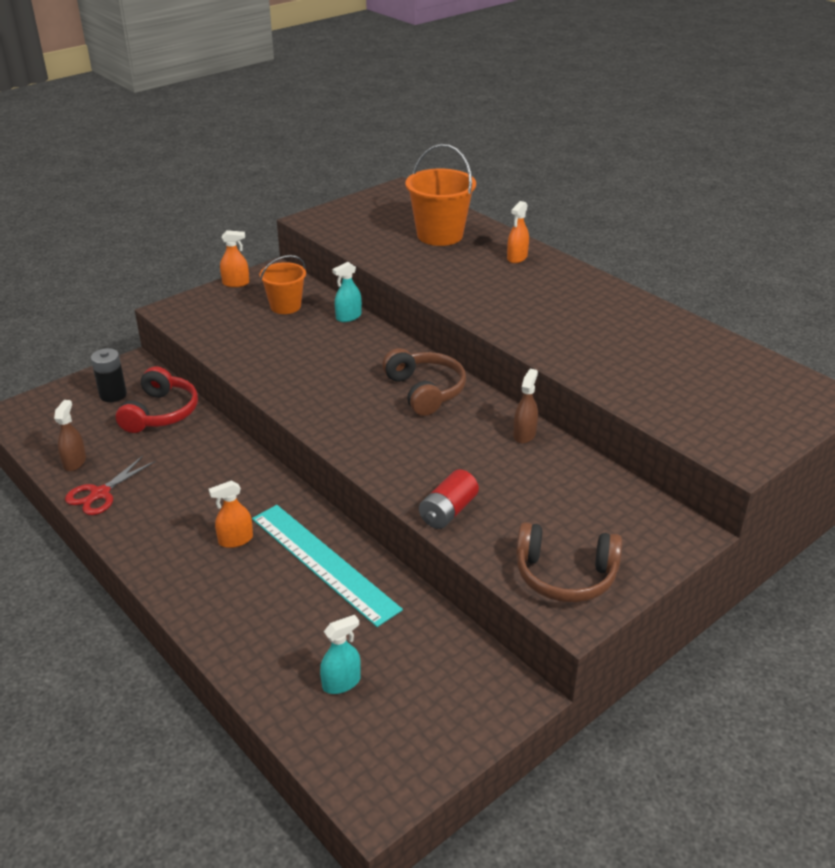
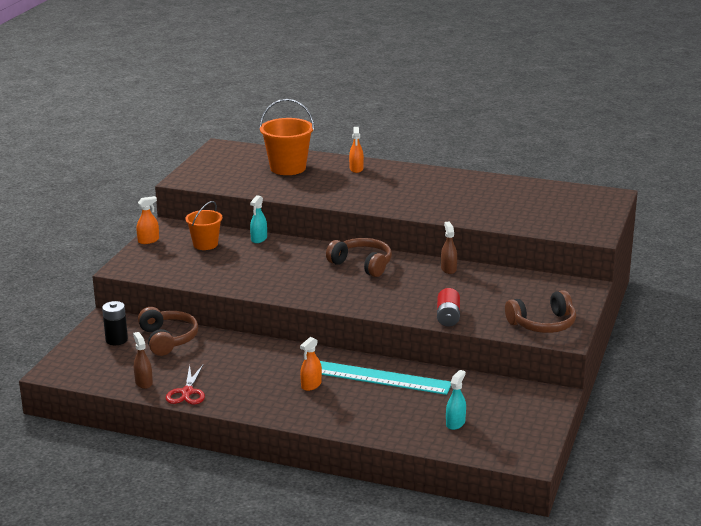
camera: 30 degrees left, 10 degrees down
(161, 413) = (168, 339): red headphones -> brown headphones

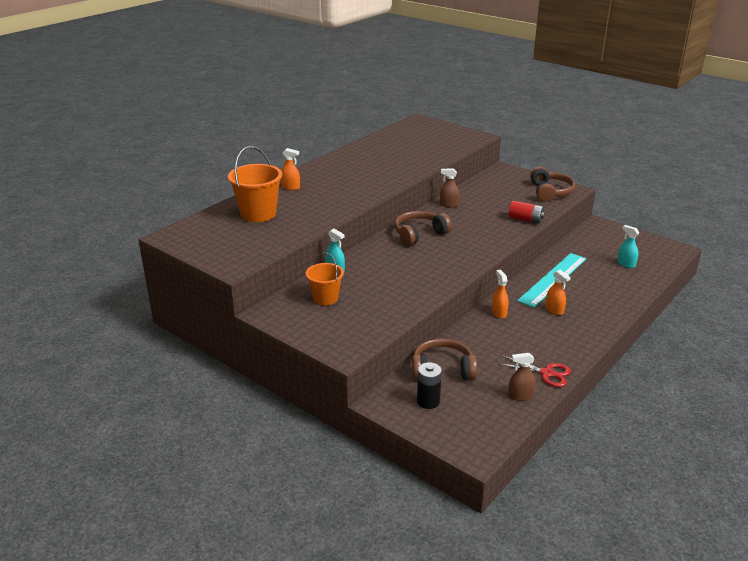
camera: 70 degrees left, 5 degrees up
(148, 240) = (290, 329): orange spray bottle -> orange spray bottle (499, 313)

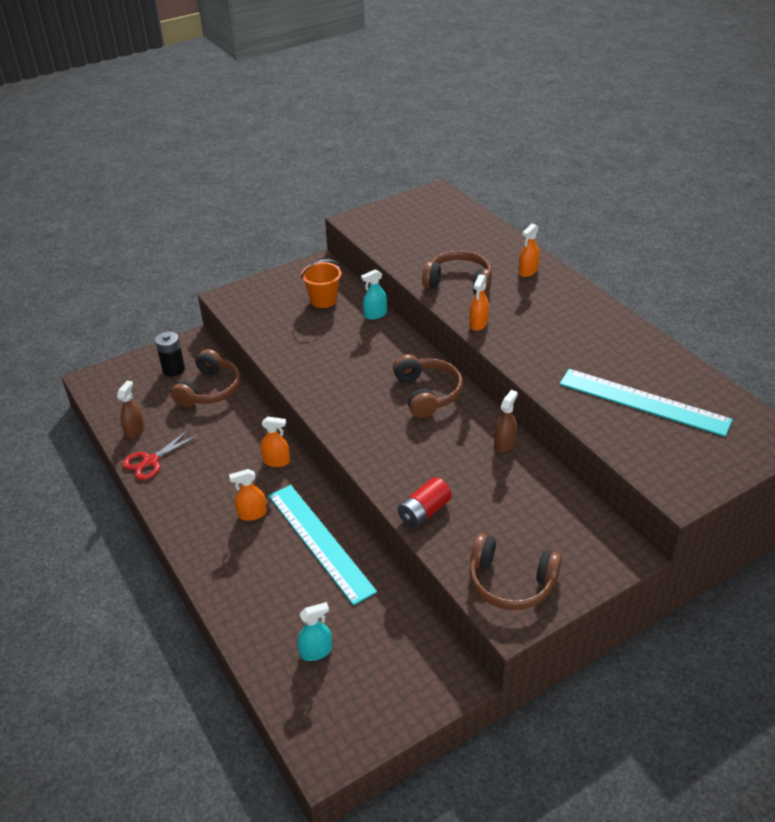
camera: 110 degrees right, 10 degrees up
(258, 214) = (464, 243): orange bucket -> none
(317, 208) = (459, 282): none -> brown headphones
(367, 196) = (478, 323): none -> orange spray bottle
(414, 147) = (643, 402): none -> turquoise ruler

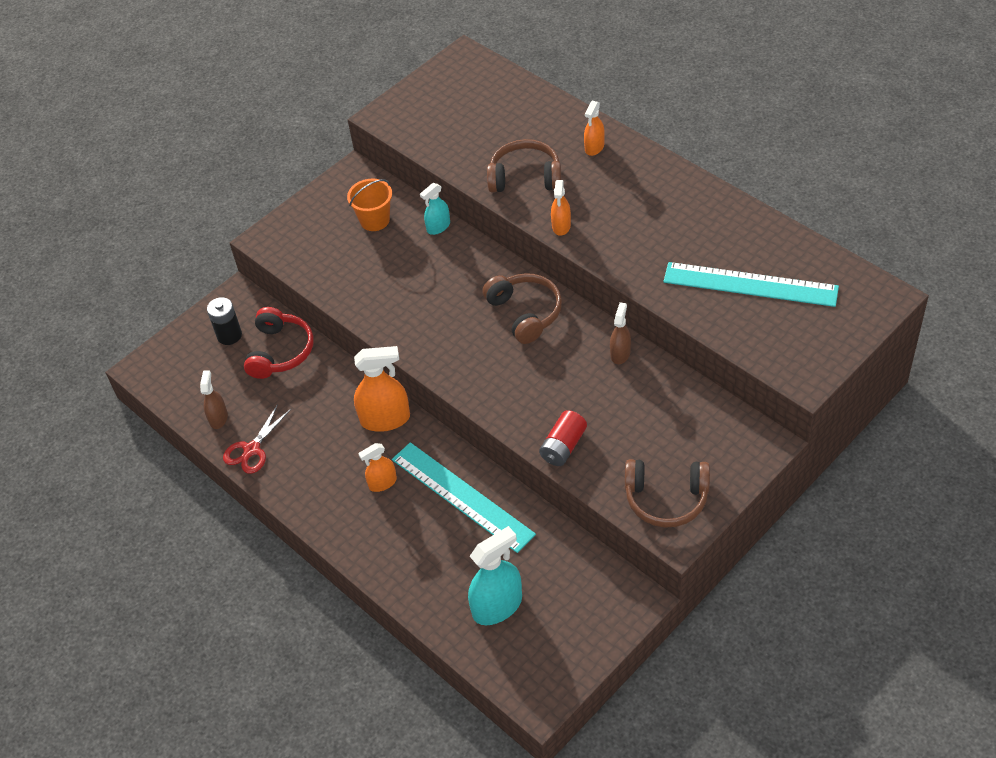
camera: 10 degrees left, 10 degrees up
(209, 389) = (280, 351): brown headphones -> red headphones
(276, 461) = (385, 419): orange spray bottle -> orange spray bottle, size x1.73
(316, 651) = (497, 606): turquoise spray bottle -> turquoise spray bottle, size x1.73

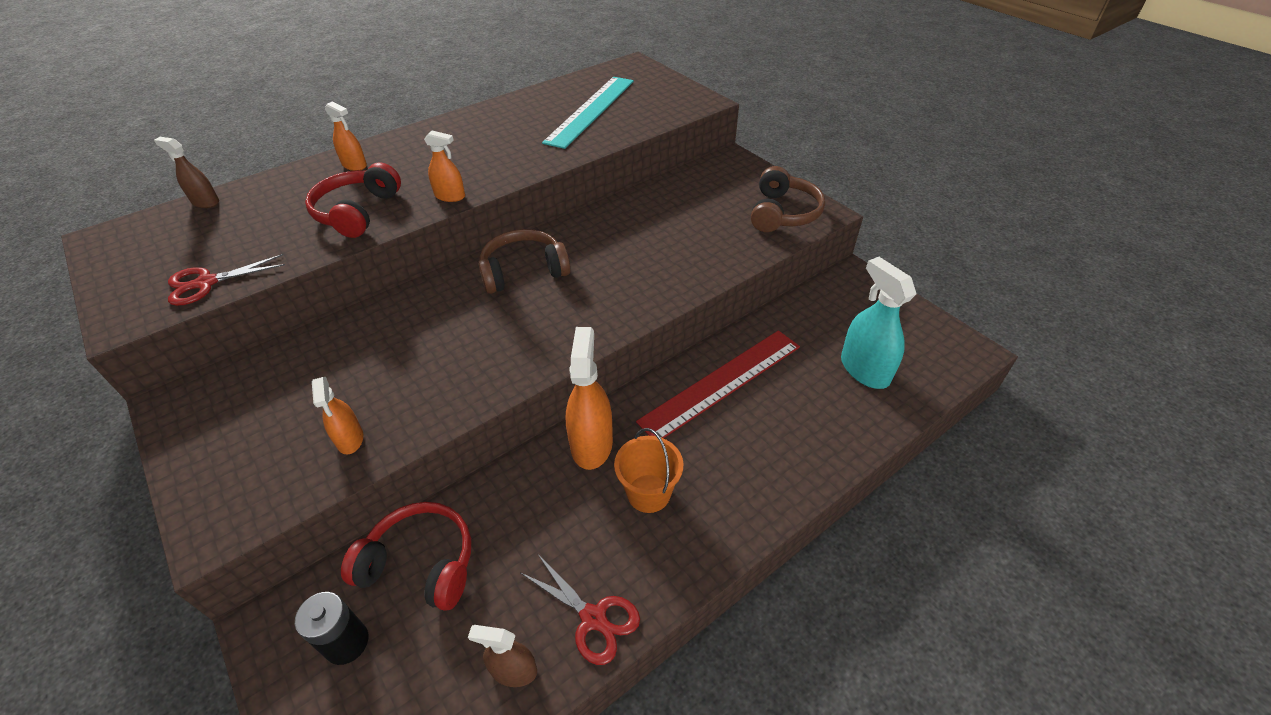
camera: 85 degrees left, 5 degrees down
(374, 220) = (284, 387): orange bucket -> orange bucket (648, 493)
(382, 483) = (688, 455): orange spray bottle -> orange spray bottle (350, 439)
(424, 135) = (206, 283): none -> red scissors
(438, 227) = (345, 326): turquoise spray bottle -> none
(462, 496) = (721, 383): turquoise ruler -> red ruler
(525, 177) = (357, 212): brown headphones -> red headphones
(563, 446) = (711, 265): red battery -> none
(620, 353) = (607, 217): brown spray bottle -> brown spray bottle (205, 202)

